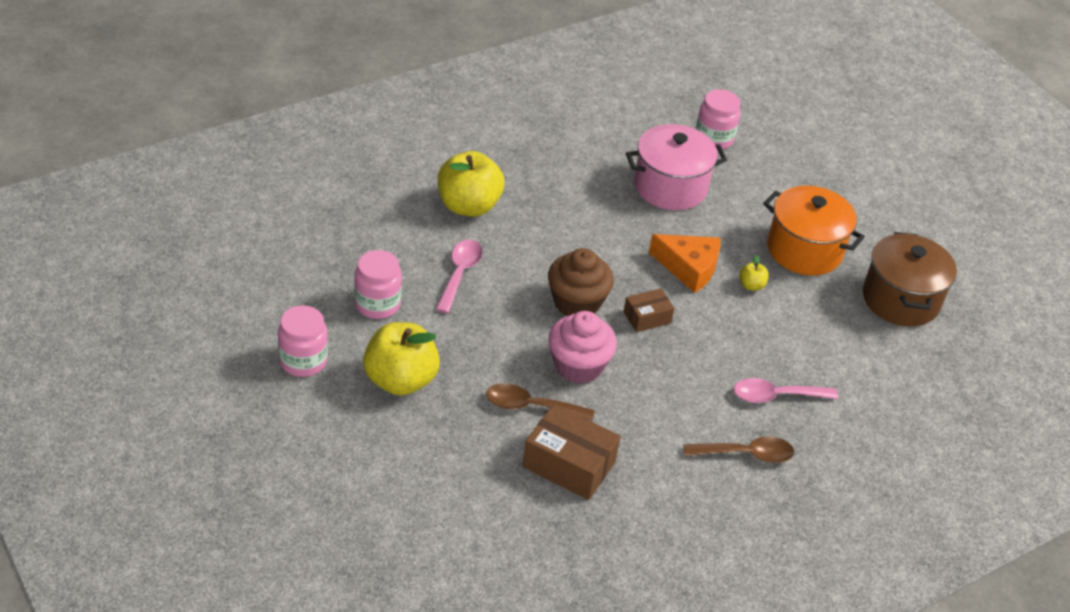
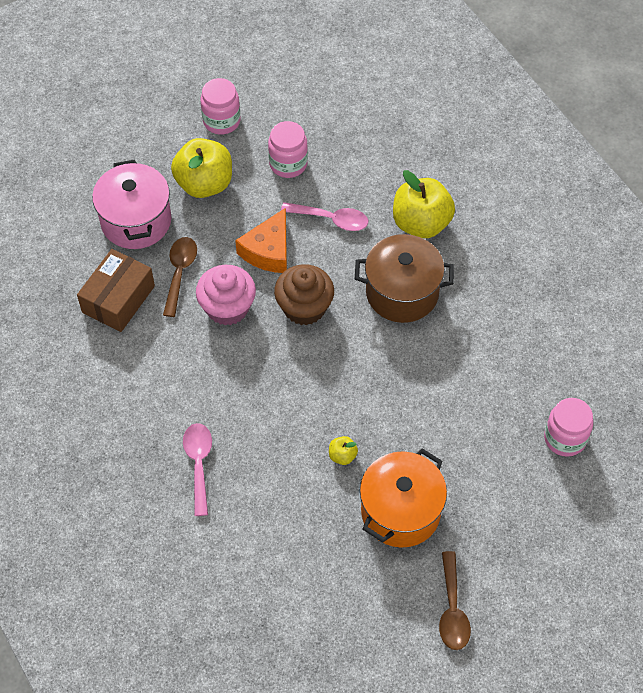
camera: 95 degrees right, 15 degrees up
(647, 317) = (290, 363): brown box -> none
(670, 187) = (478, 392): pink pot -> pink pot (136, 221)
(689, 268) = (360, 402): orange cheese -> orange cheese (268, 251)
(746, 454) = (130, 432): brown spoon -> brown spoon (452, 609)
(900, 299) = (337, 598): brown pot -> brown pot (402, 292)

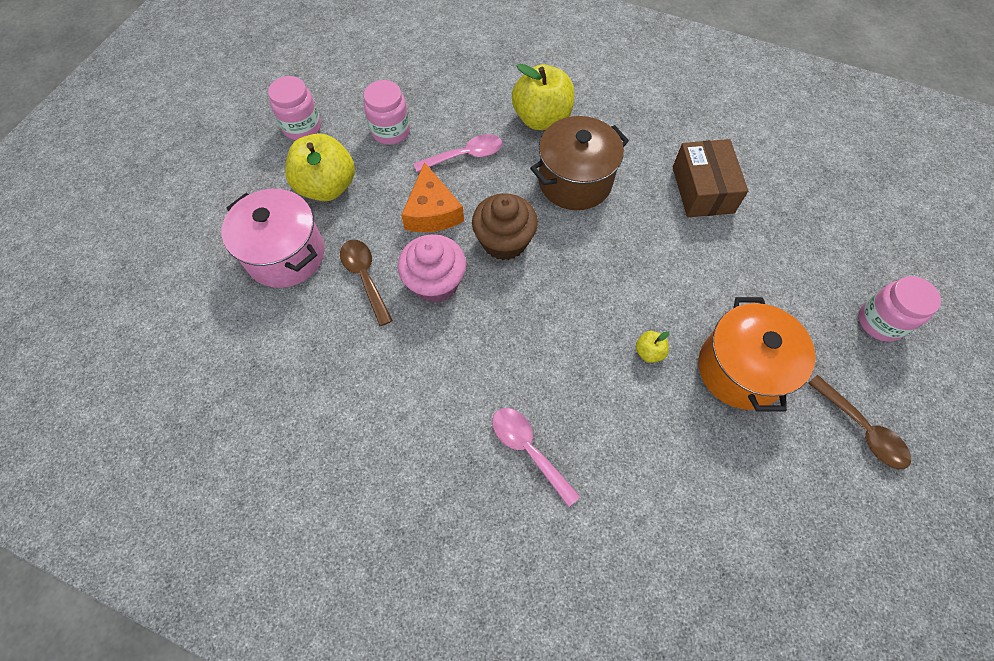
camera: 35 degrees left, 5 degrees up
(118, 299) = (322, 337): brown box -> brown box (702, 189)
(565, 438) = (802, 221): pink jar -> pink jar (880, 322)

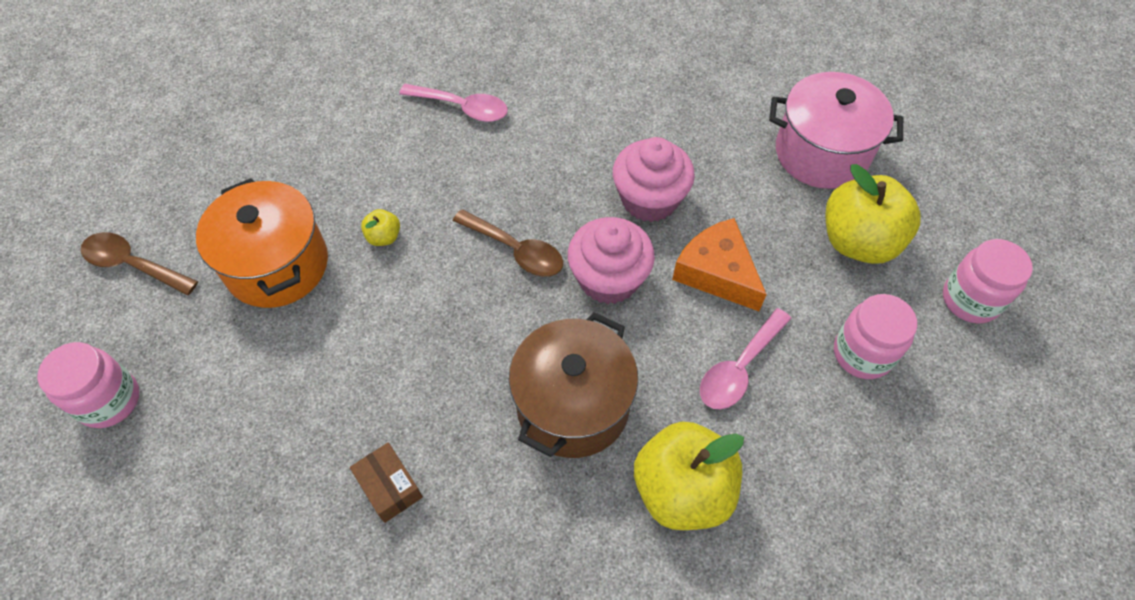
camera: 150 degrees right, 5 degrees down
(365, 277) = (723, 170): brown spoon -> brown spoon (516, 250)
(504, 241) = (609, 279): brown cupcake -> pink cupcake
(702, 189) = (389, 487): brown box -> brown box, size x0.57

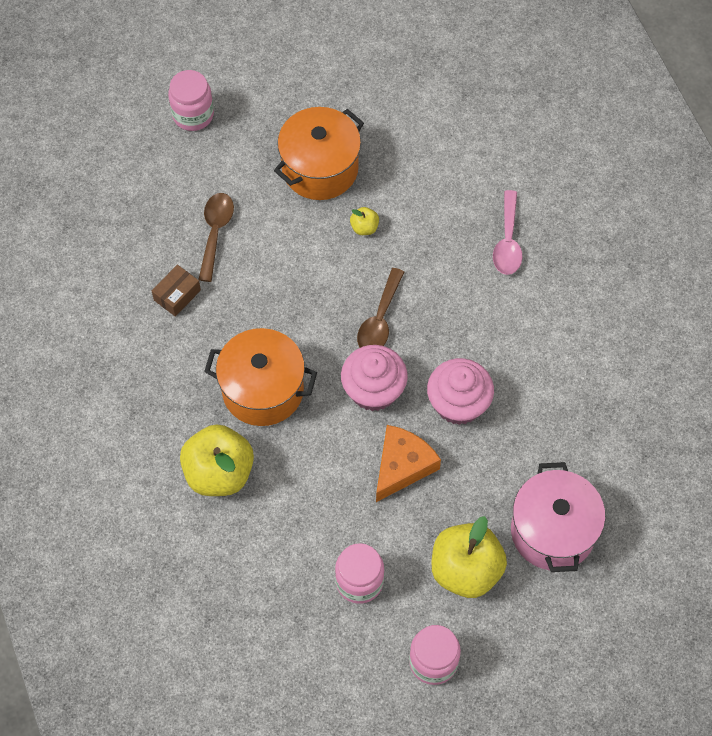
camera: 75 degrees right, 5 degrees up
(133, 265) = (294, 81): brown spoon -> brown spoon (215, 232)
(573, 405) = (263, 390): brown pot -> orange pot
(739, 368) = (322, 495): pink spoon -> none

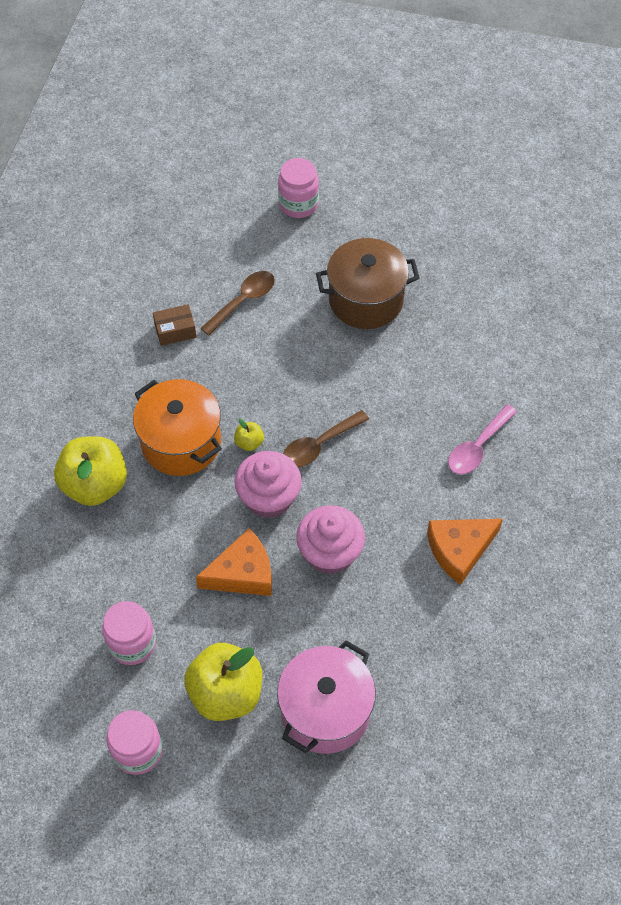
camera: 35 degrees right, 5 degrees down
(320, 168) = (366, 300): orange pot -> brown pot
(364, 227) = (365, 366): yellow apple -> yellow apple (249, 442)
(557, 336) = (459, 550): none -> orange cheese

